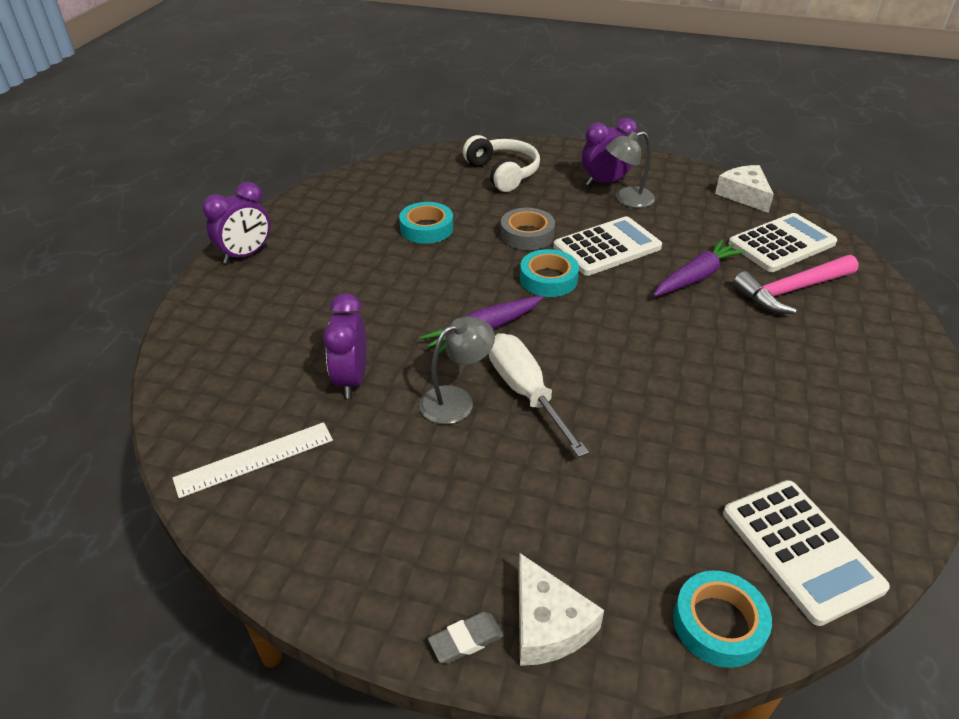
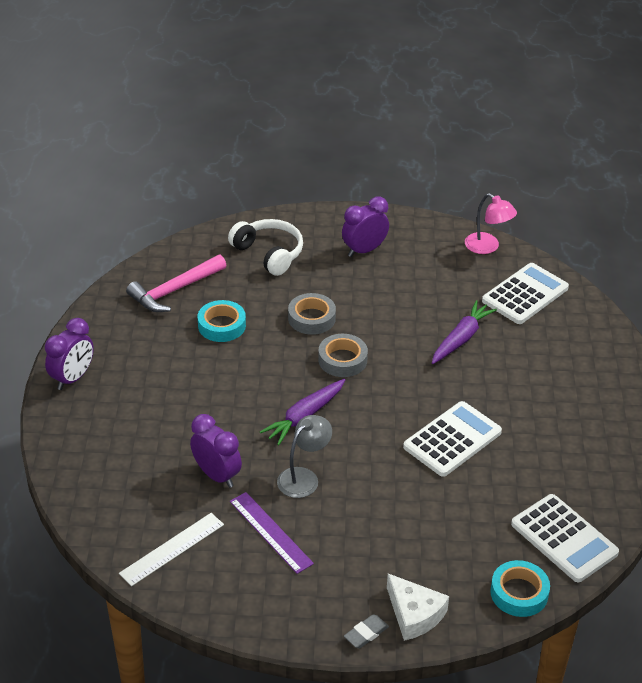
camera: 15 degrees left, 0 degrees up
(351, 379) = (217, 475): purple clock -> purple clock turned 150 degrees clockwise
(388, 461) = (270, 532): none -> purple ruler
(526, 393) = (354, 462): white screwdriver -> none
(548, 279) = (342, 360): turquoise tape -> grey tape
(607, 247) = (383, 321): white calculator -> white calculator (452, 439)
(627, 199) = (388, 267): grey lamp -> none
(744, 195) = (487, 247): white cheese -> pink lamp
(791, 291) = (537, 339): pink hammer -> pink hammer (174, 291)

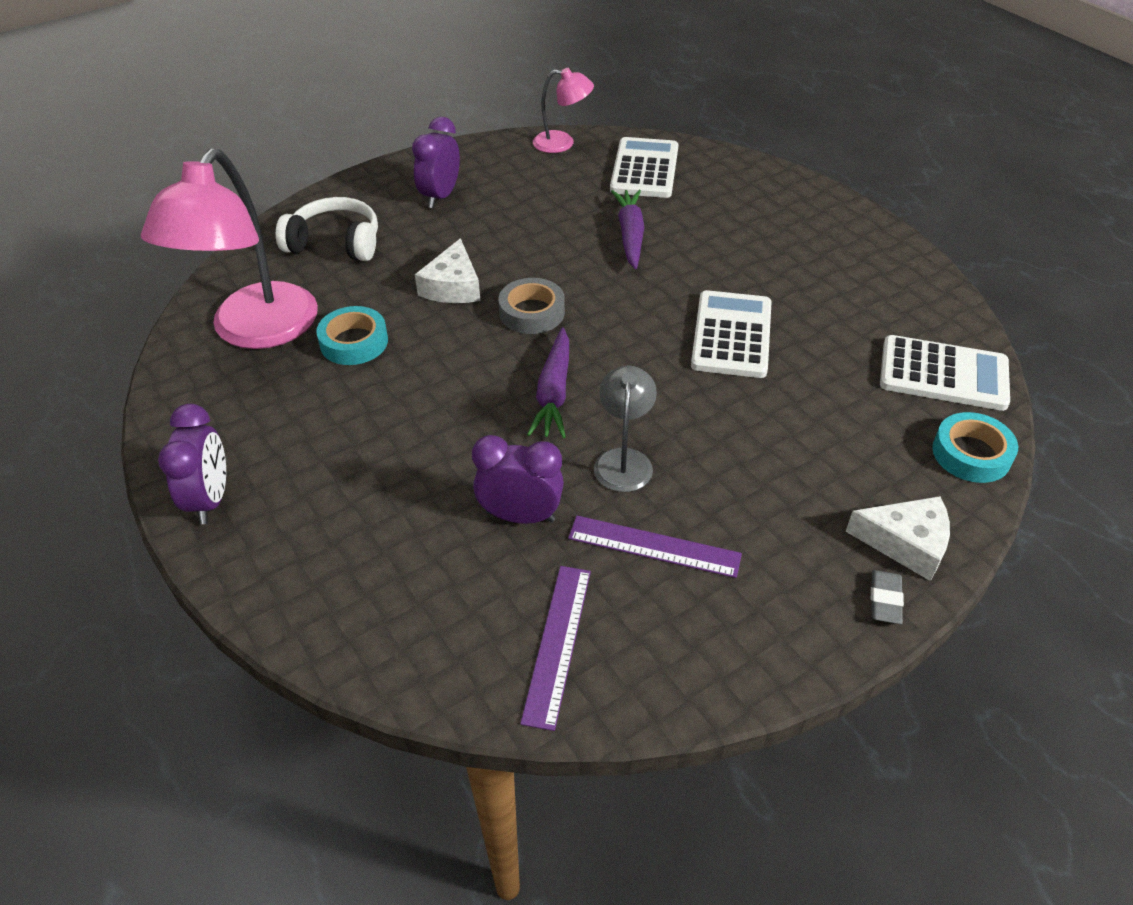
camera: 35 degrees left, 5 degrees up
(172, 549) = (557, 643): white ruler -> purple ruler
(174, 291) = (255, 331): pink hammer -> pink lamp
(311, 318) = (453, 286): grey tape -> white cheese

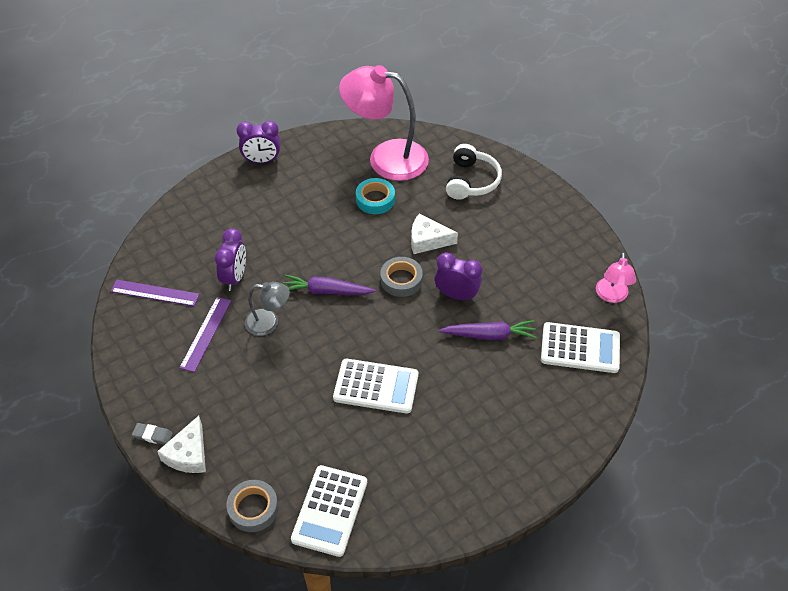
camera: 90 degrees right, 5 degrees up
(440, 196) = (529, 228): purple clock -> purple clock (456, 295)
(971, 454) = (253, 508): turquoise tape -> grey tape

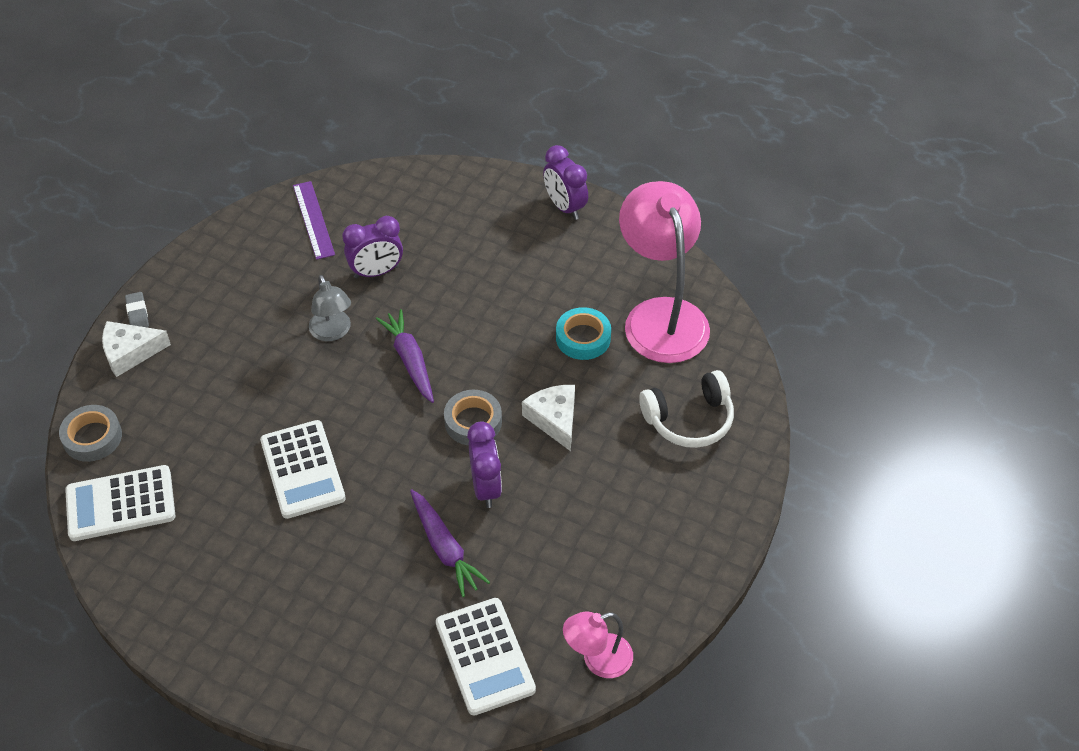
camera: 60 degrees right, 0 degrees up
(206, 333) = (286, 288): purple ruler -> none

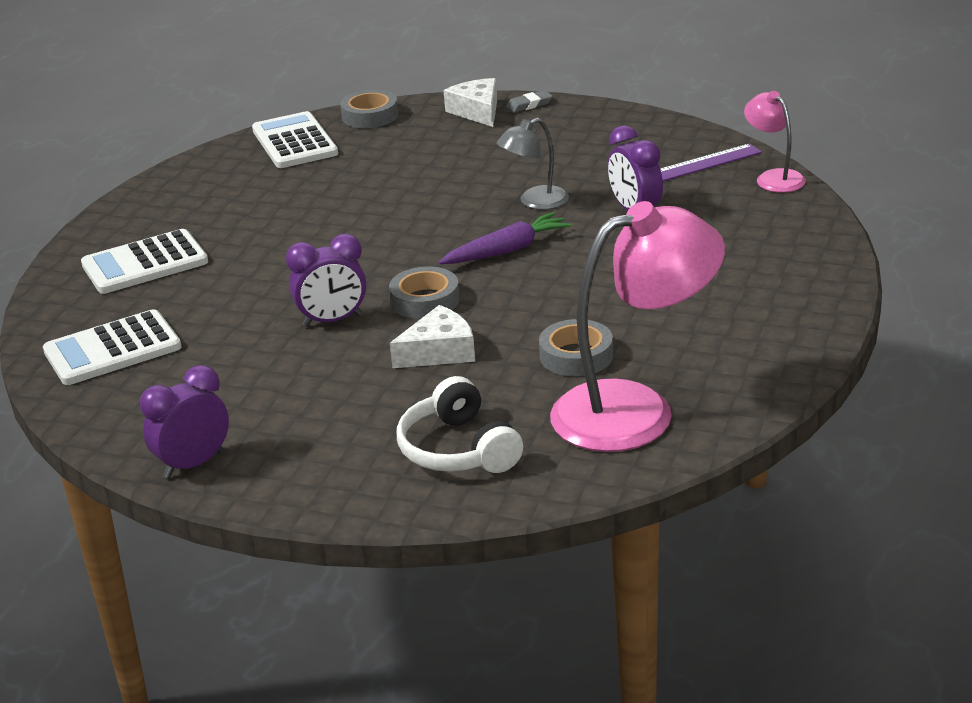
camera: 85 degrees right, 20 degrees down
(302, 470) = (344, 217): white calculator -> white calculator (145, 263)
(445, 548) = (249, 308): purple carrot -> none
(565, 207) = (808, 315): purple clock -> purple clock (193, 464)
(583, 338) = (576, 356): turquoise tape -> grey tape
(597, 660) = (101, 419): pink lamp -> pink lamp (774, 177)

